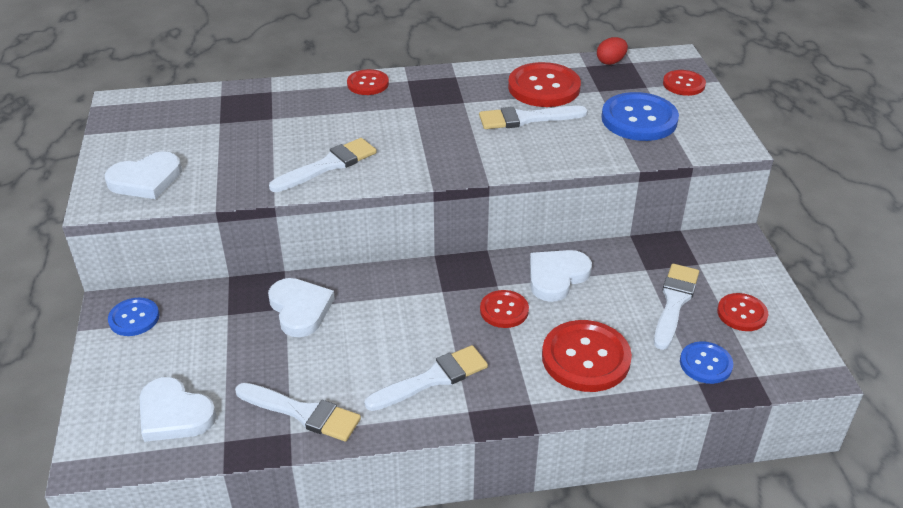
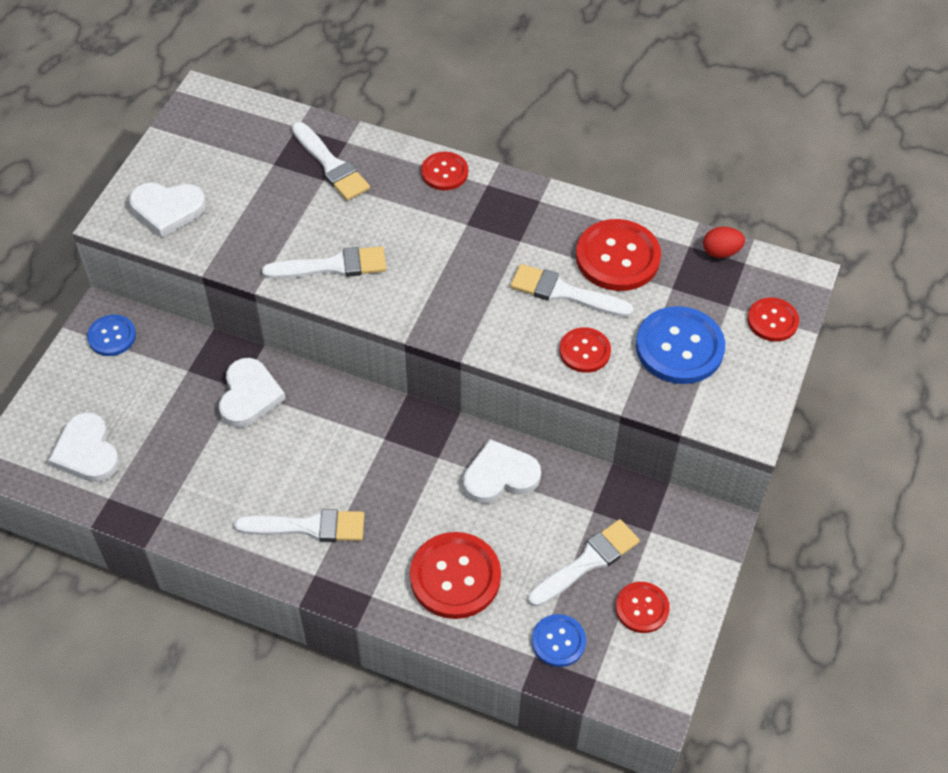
camera: 30 degrees right, 15 degrees up
(303, 413) = (183, 504): white brush -> white brush (331, 165)
(504, 310) = (422, 488): red button -> red button (584, 351)

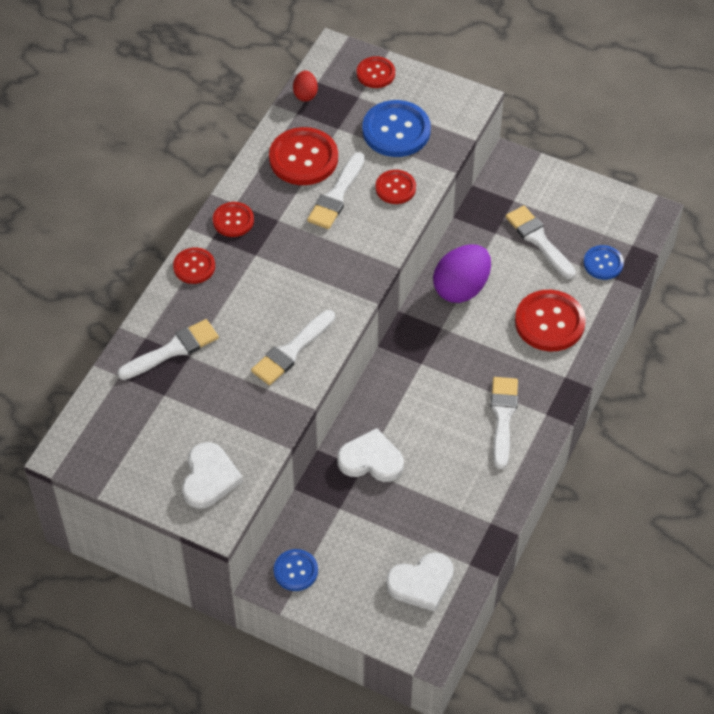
camera: 85 degrees left, 0 degrees up
(333, 266) = (291, 351): white brush -> white brush turned 135 degrees counterclockwise
(500, 476) = (461, 288): white heart -> purple egg
(642, 608) = (577, 212): red button -> red button (233, 220)

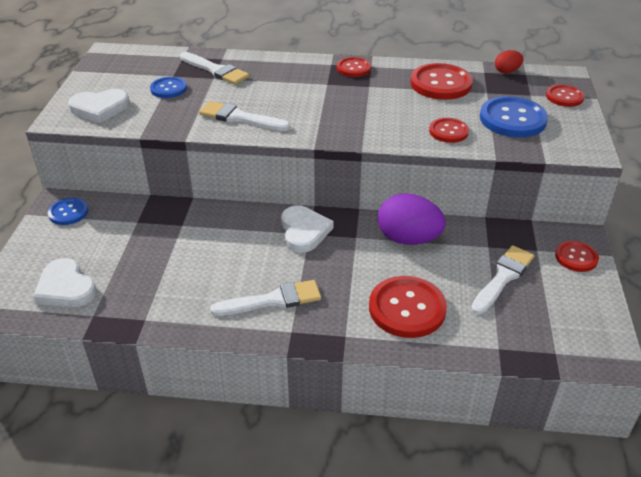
camera: 70 degrees right, 15 degrees down
(194, 266) = (298, 63): red button -> red button (576, 257)
(336, 195) = (415, 105): white brush -> none
(371, 460) = (192, 228): white heart -> white heart (304, 231)
(603, 263) = (511, 334): blue button -> blue button (168, 89)

